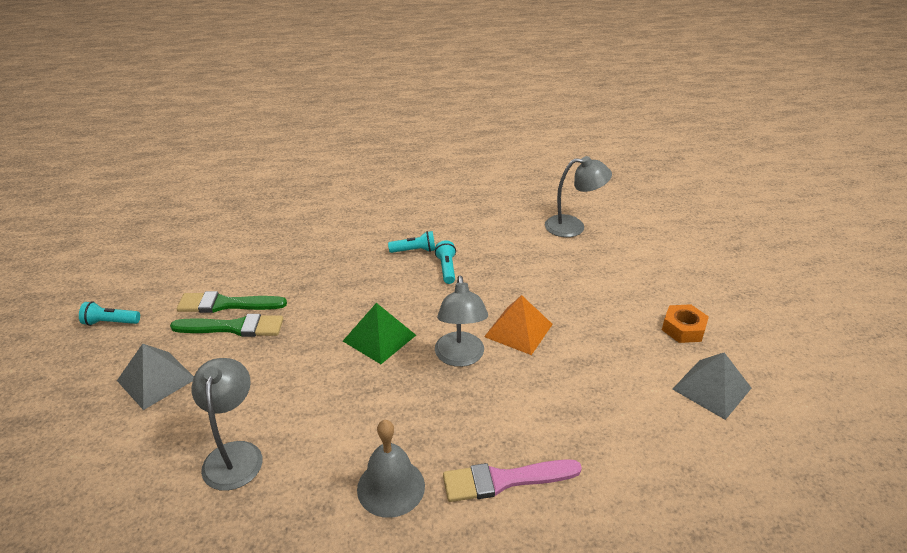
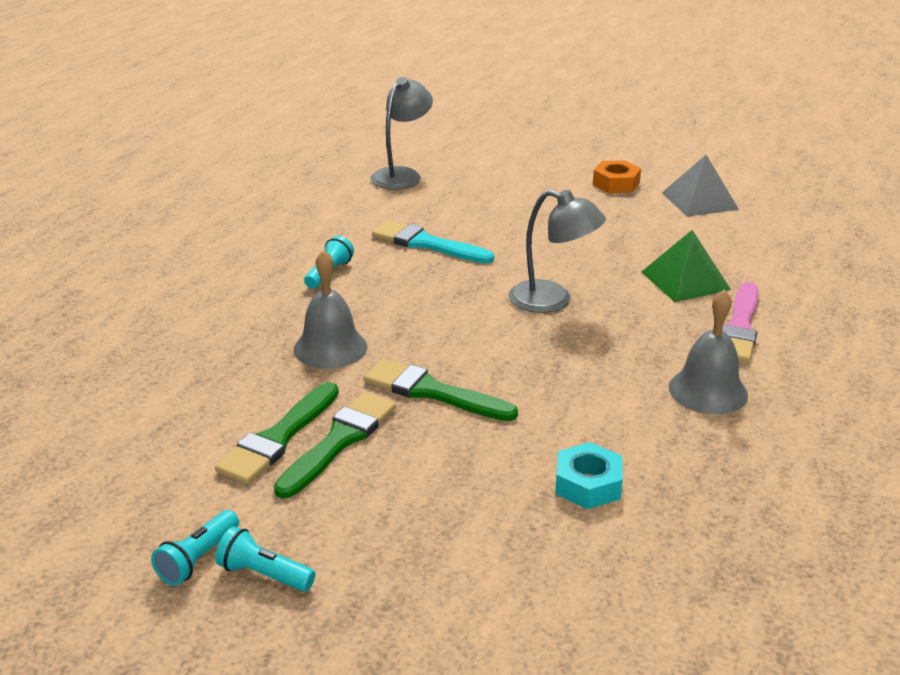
camera: 60 degrees left, 5 degrees down
(156, 379) = (388, 528): grey pyramid -> none
(234, 454) = (588, 484): grey lamp -> turquoise nut
(305, 344) = (432, 392): none -> green brush
(329, 285) = (330, 348): none -> grey bell
(379, 338) = (472, 339): green pyramid -> green pyramid (685, 280)
(446, 269) = (390, 264): turquoise flashlight -> turquoise flashlight (264, 574)
(487, 273) = (426, 244): none -> turquoise brush
(518, 330) = (541, 257): orange pyramid -> none

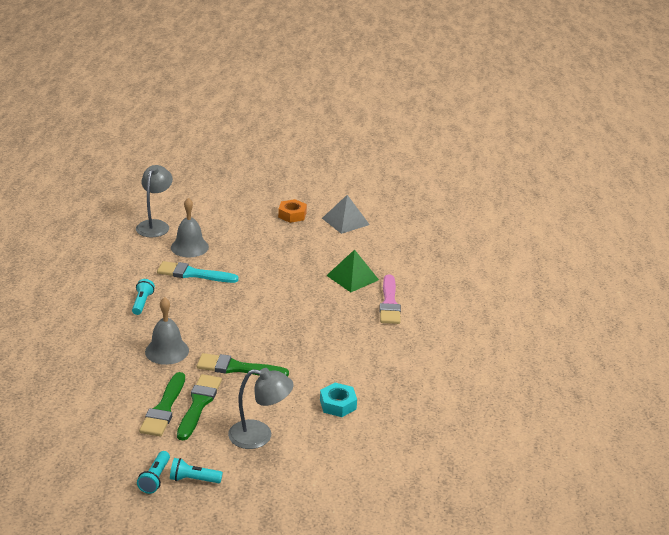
camera: 20 degrees left, 0 degrees up
(552, 300) = (282, 301): grey lamp -> grey lamp (259, 436)
(708, 391) = (383, 343): grey bell -> grey bell (189, 247)

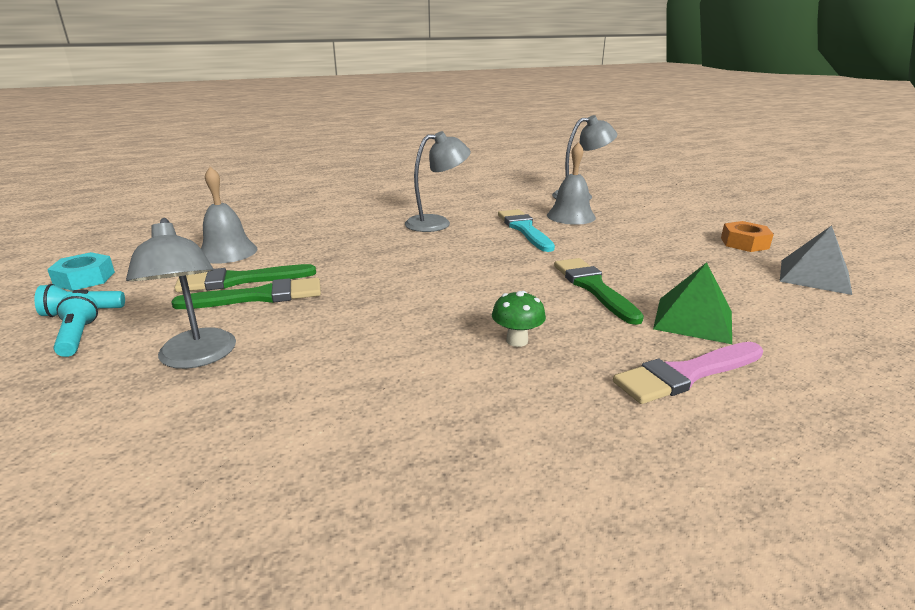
camera: 65 degrees right, 5 degrees down
(142, 303) = (437, 223): turquoise flashlight -> grey lamp
(167, 351) = (359, 254): grey bell -> grey bell (227, 252)
(237, 368) = (359, 299): green brush -> green brush (593, 287)
(328, 333) = (517, 341): none -> green mushroom
(338, 404) = (321, 408): turquoise nut -> turquoise nut (85, 279)

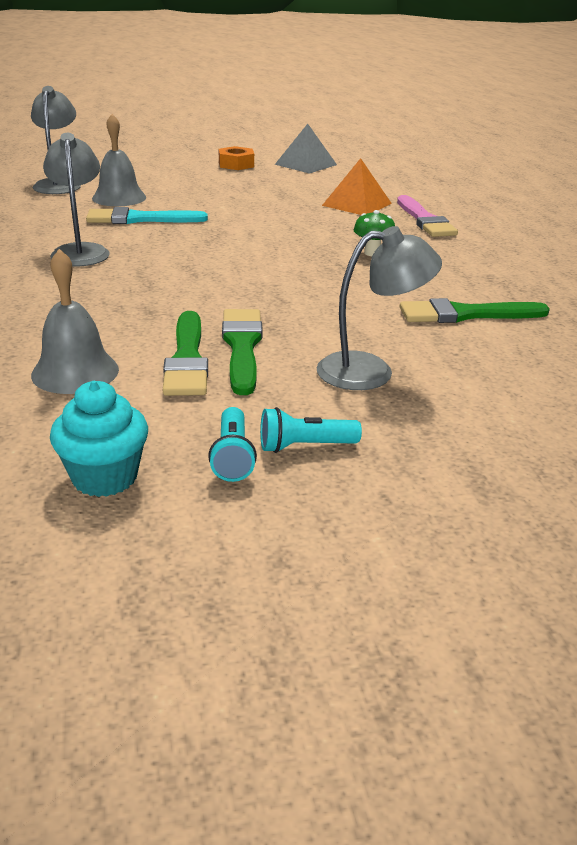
camera: 80 degrees left, 5 degrees up
(85, 279) = (105, 477): turquoise nut -> turquoise cupcake
(593, 287) = (293, 218): green brush -> green brush (465, 314)
(693, 320) = (357, 204): green pyramid -> orange pyramid

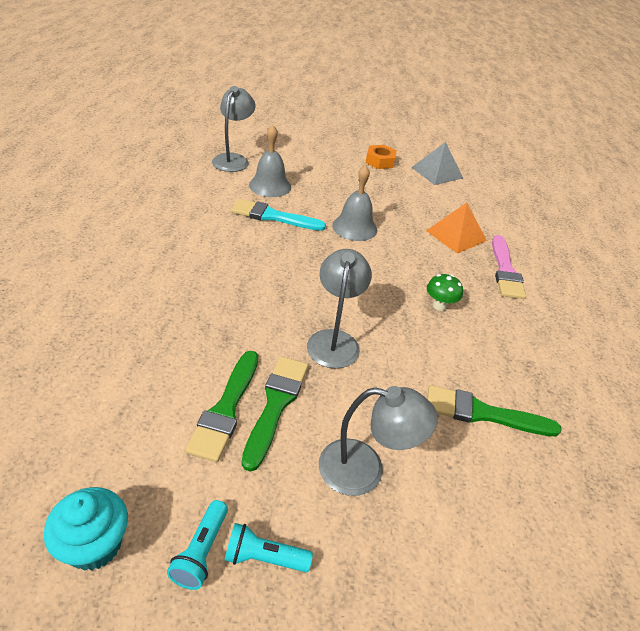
camera: 15 degrees right, 10 degrees up
(75, 372) = (136, 400): grey bell -> grey bell (354, 227)
(80, 251) = (210, 247): grey lamp -> grey lamp (334, 340)

